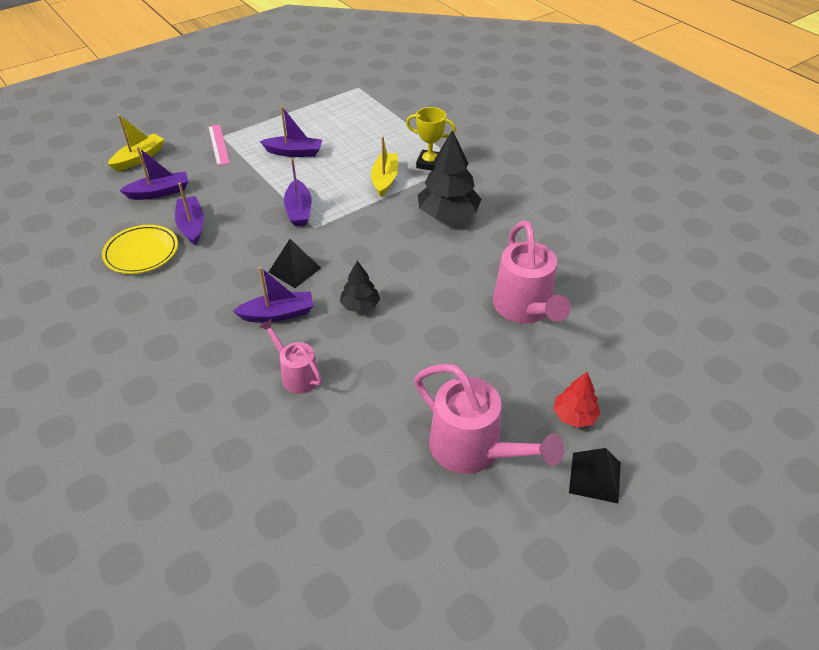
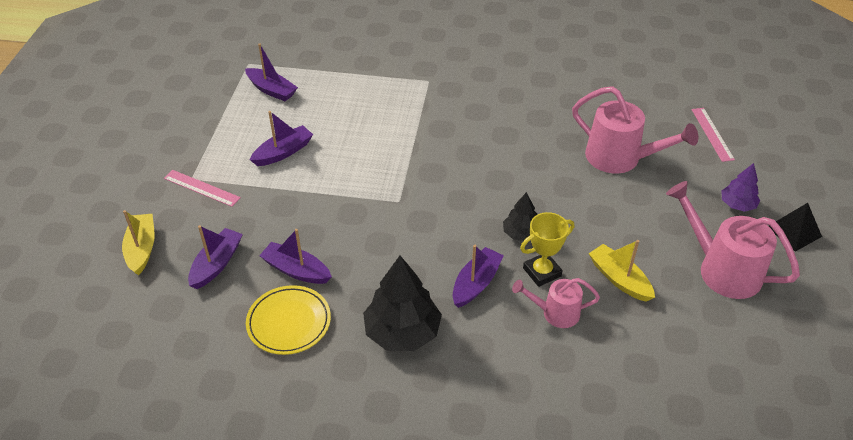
camera: 45 degrees left, 0 degrees up
(294, 270) = (435, 243): black pyramid -> none
(299, 210) = (365, 196): purple boat -> purple boat (272, 90)
(385, 179) = (392, 128): yellow boat -> yellow boat (619, 279)
(429, 163) = (406, 95): yellow trophy -> yellow trophy (542, 272)
(448, 214) = (478, 126): black tree -> black tree (402, 332)
(474, 450) = (721, 269): pink watering can -> pink watering can turned 135 degrees counterclockwise
(574, 416) = (737, 205): red tree -> purple tree
(645, 346) = (712, 134): none -> pink ruler

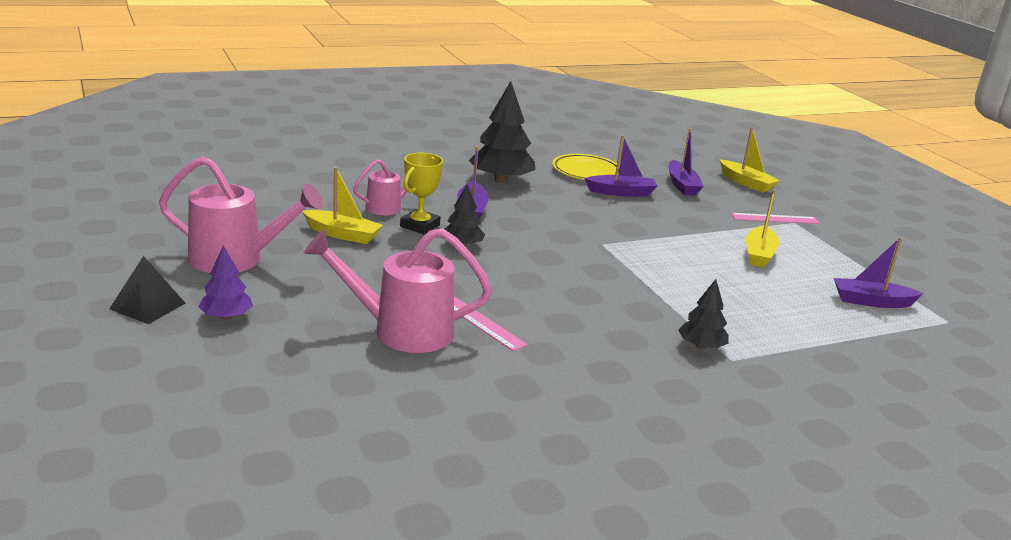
camera: 145 degrees right, 20 degrees down
(283, 152) = (759, 254): purple boat -> yellow boat
(436, 93) = (701, 346): none -> black tree
(712, 134) = (281, 393): pink ruler -> pink ruler (481, 322)

